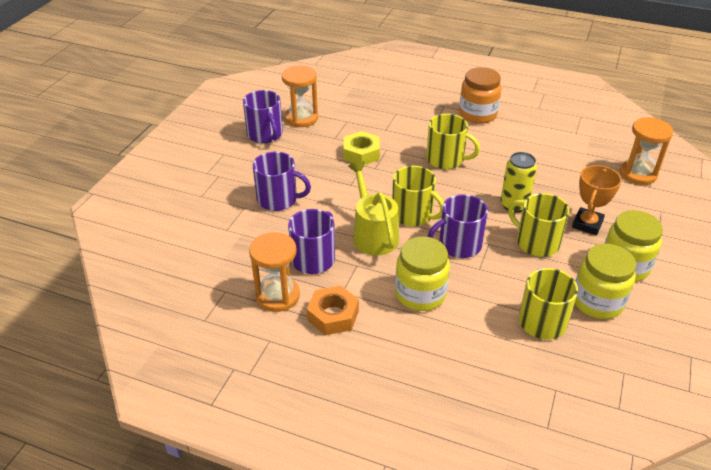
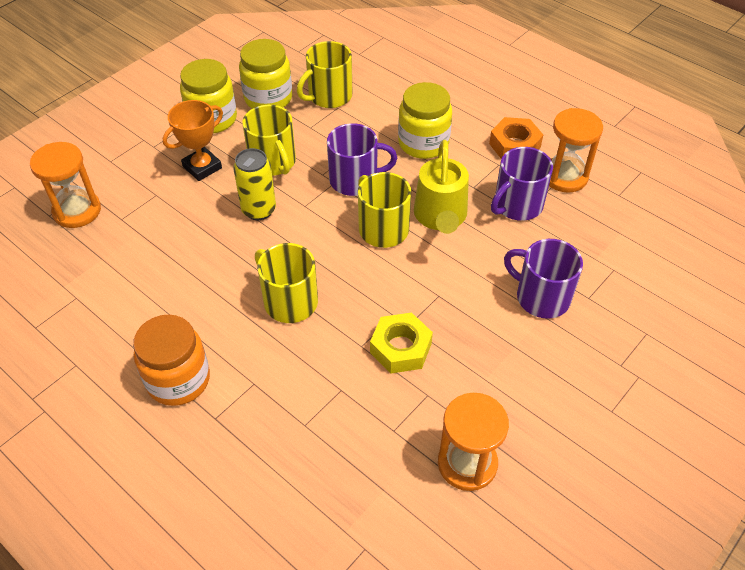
camera: 160 degrees left, 10 degrees up
(265, 135) = (538, 437): purple mug -> none

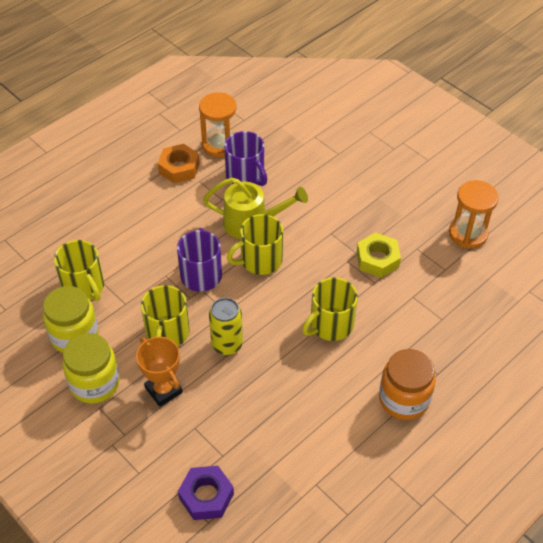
camera: 85 degrees left, 0 degrees up
(77, 211) = (206, 496): orange hourglass -> purple nut
(273, 162) = (167, 333): yellow mug -> yellow mug turned 120 degrees clockwise
(423, 143) = (164, 225): yellow jar -> none
(541, 297) = (336, 177): purple mug -> none

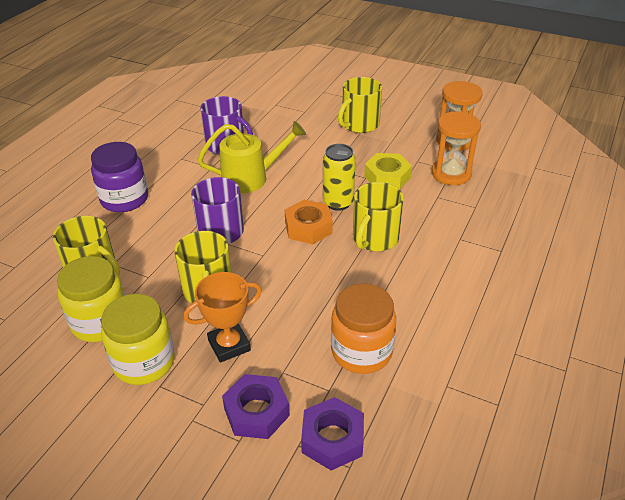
camera: 20 degrees left, 10 degrees down
(134, 215) = (124, 199): none -> purple jar
(160, 454) = (256, 412): none -> purple nut
(163, 390) = (229, 345): orange trophy -> orange trophy turned 60 degrees counterclockwise
(179, 168) = (156, 153): orange nut -> orange nut (308, 227)
(219, 145) = (188, 128): orange hourglass -> orange hourglass (451, 174)
(227, 345) = (278, 283): yellow can -> yellow can (338, 202)
(260, 260) = (275, 205): yellow mug -> yellow mug (359, 124)
(404, 399) = (484, 280): orange jar -> orange jar (361, 351)

